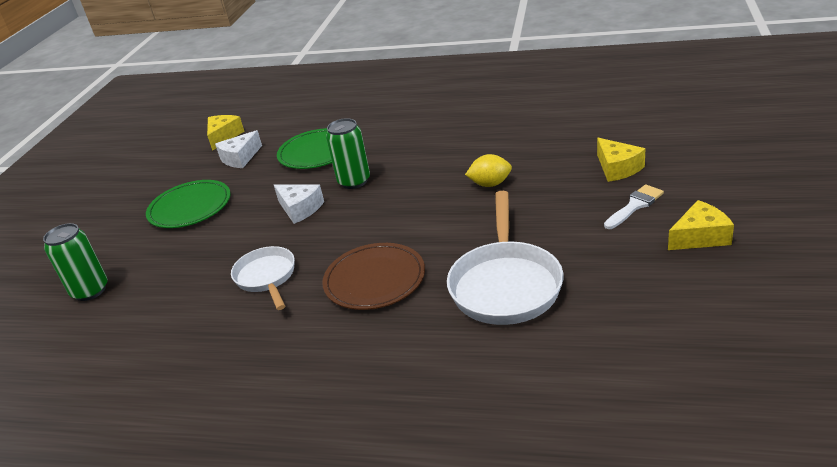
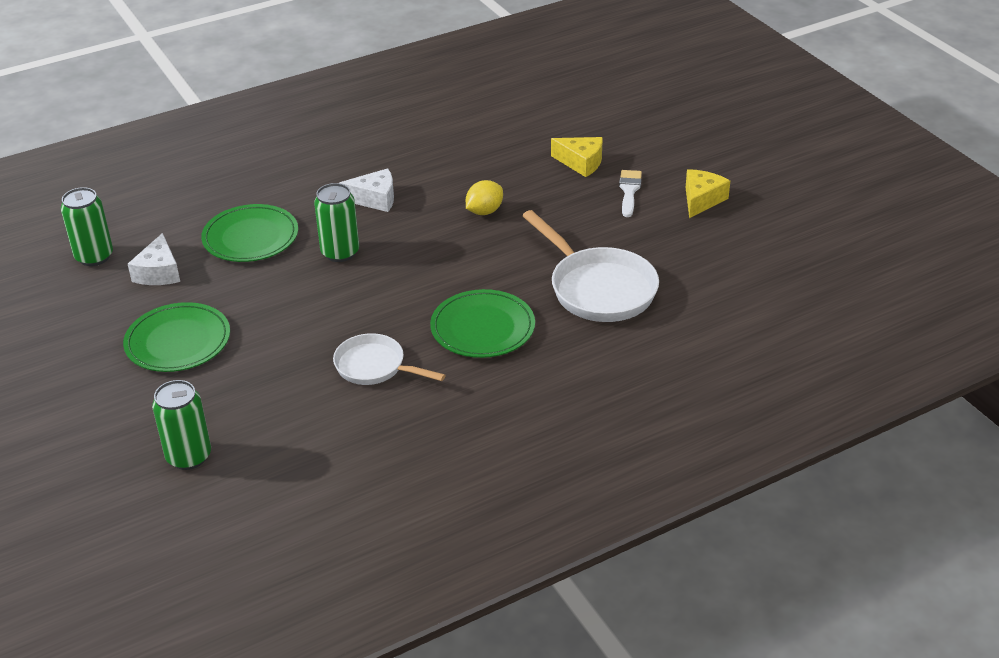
camera: 45 degrees left, 5 degrees up
(224, 137) = (94, 256): yellow cheese -> green can
(300, 209) = (317, 297): white cheese -> white cheese (375, 199)
(374, 279) = (482, 328): brown plate -> green plate

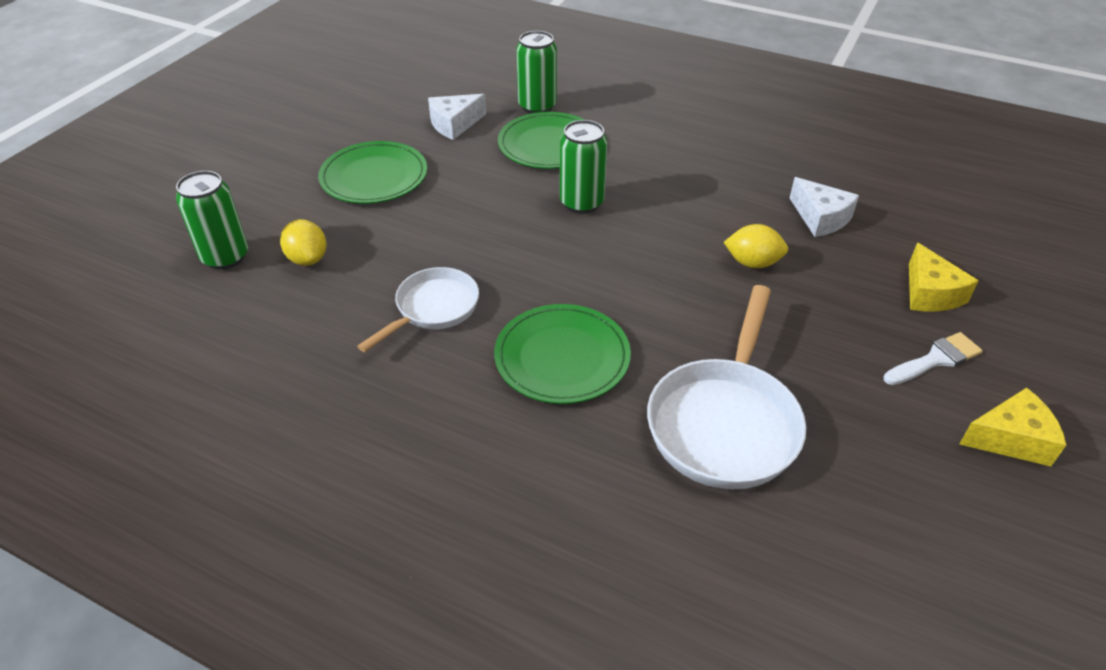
camera: 55 degrees right, 5 degrees up
(94, 256) = (444, 87): green can -> green can (537, 106)
(245, 411) = (307, 259): none -> yellow lemon
(375, 199) = (683, 184): white cheese -> white cheese (820, 218)
(375, 367) = (433, 309): white pan -> white pan turned 45 degrees clockwise

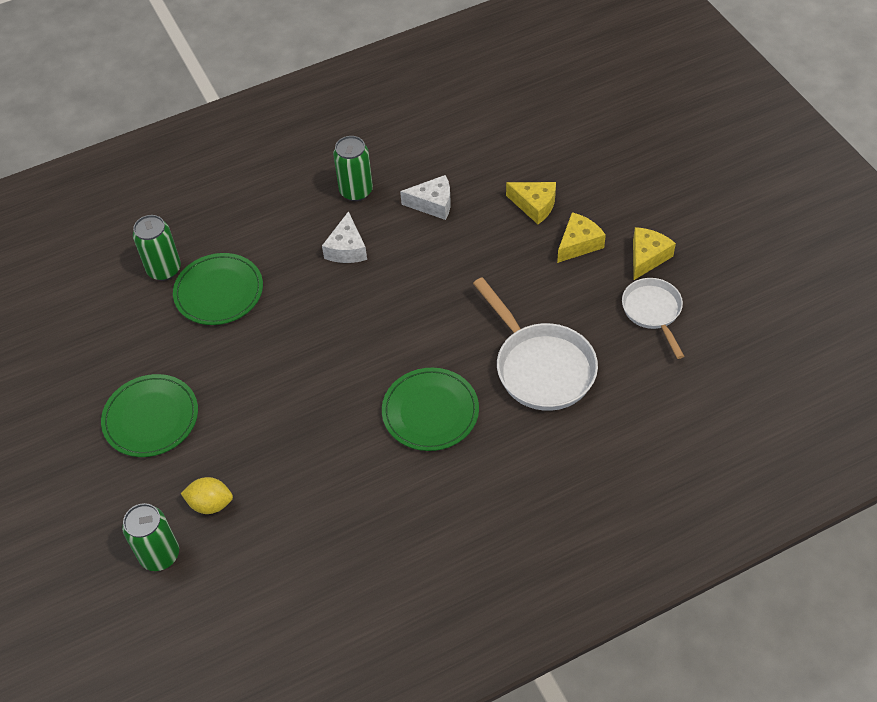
camera: 50 degrees left, 10 degrees up
(433, 309) = (329, 455): white pan -> white pan (653, 312)
(454, 124) = (134, 333): white cheese -> white cheese (347, 249)
(581, 203) = (301, 314): green can -> green can (356, 191)
(752, 263) = (439, 266): yellow lemon -> none
(935, 360) = (578, 244): white brush -> yellow cheese

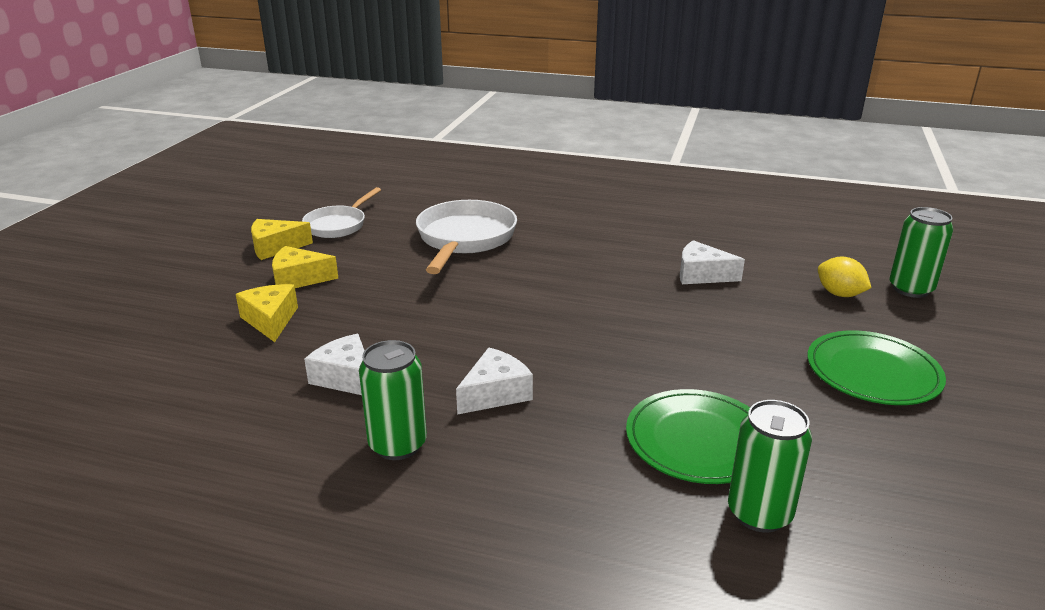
camera: 140 degrees left, 25 degrees down
(326, 454) = (701, 275): none -> white cheese
(430, 411) = (584, 257): green plate -> none

